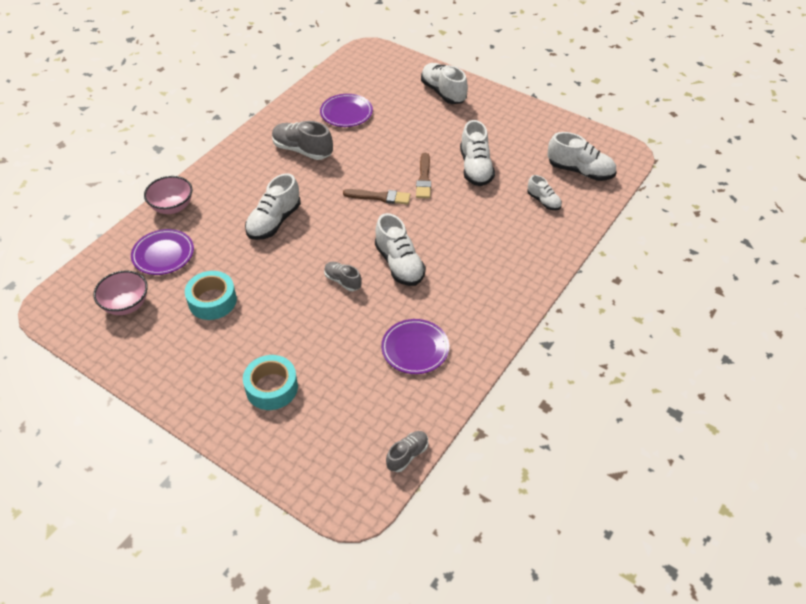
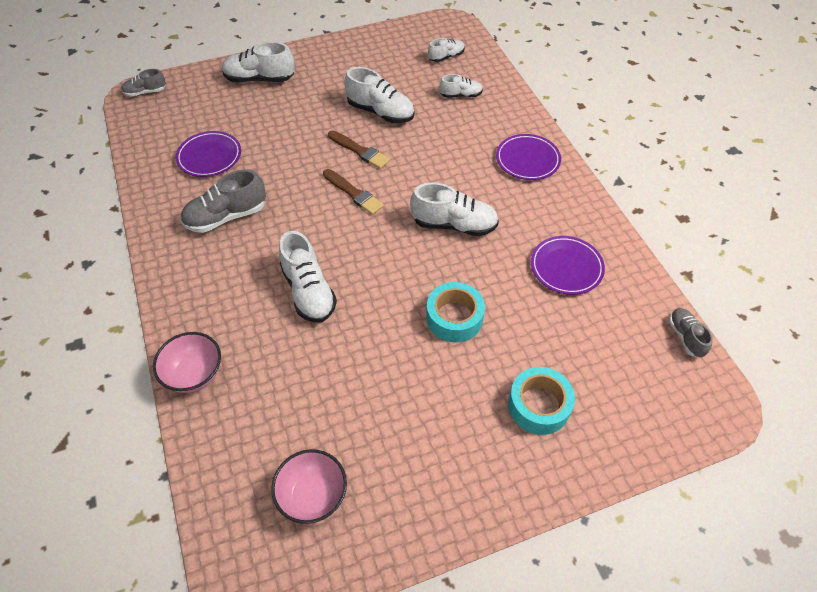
camera: 55 degrees left, 5 degrees up
(163, 254) = (264, 419): purple plate -> purple plate (527, 160)
(212, 301) = (377, 403): turquoise tape -> turquoise tape (454, 318)
(342, 281) = (440, 277): grey shoe -> grey shoe (145, 92)
(379, 197) = (354, 193): brown brush -> brown brush turned 90 degrees clockwise
(580, 171) = (446, 57): white shoe -> white shoe, size x0.58

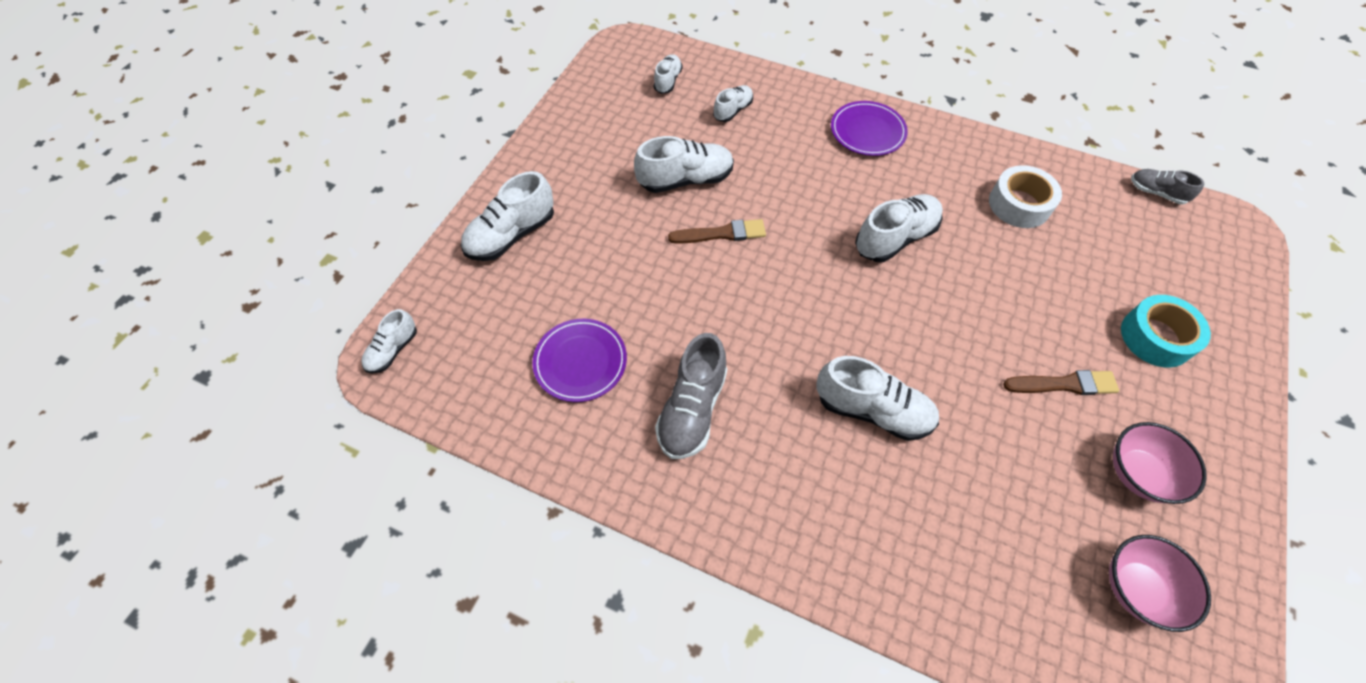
camera: 45 degrees left, 5 degrees up
(145, 92) = (393, 350): grey shoe -> white shoe
(194, 374) = (896, 594): pink bowl -> pink bowl (1138, 473)
(354, 193) = (775, 280): brown brush -> brown brush (1064, 384)
(454, 318) = (1009, 321): turquoise tape -> none
(566, 267) = (1019, 204): purple plate -> white tape

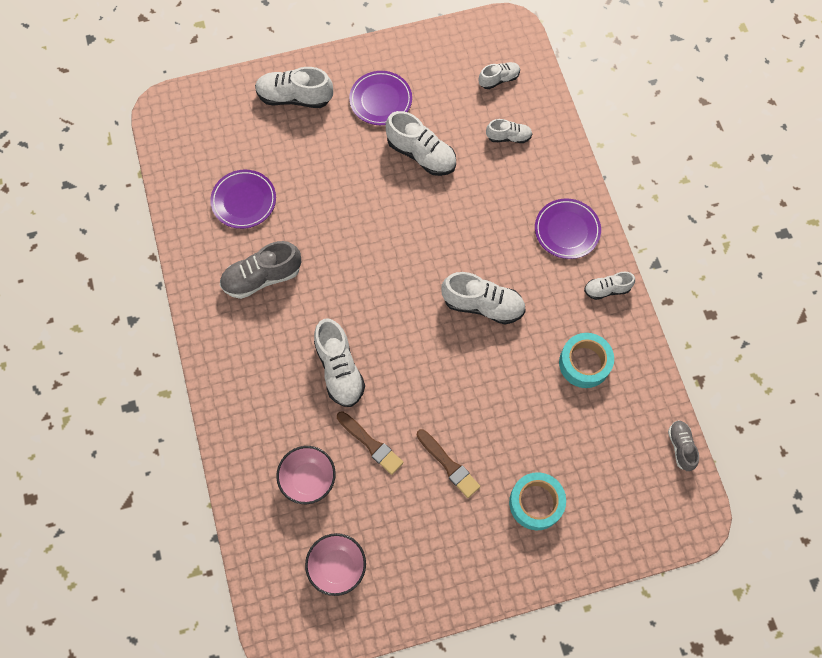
camera: 50 degrees right, 10 degrees up
(393, 350) = (174, 107): white shoe -> white shoe (607, 289)
(594, 172) = (380, 100): none -> purple plate
(721, 233) = (396, 205): brown brush -> brown brush (371, 444)
(1019, 204) = (584, 363): white tape -> turquoise tape
(1138, 473) = (416, 536): pink bowl -> pink bowl (308, 479)

